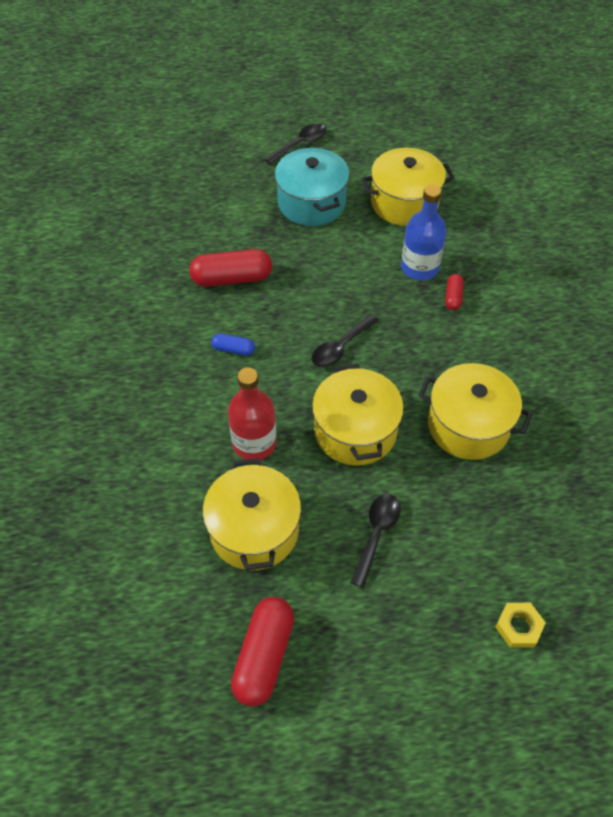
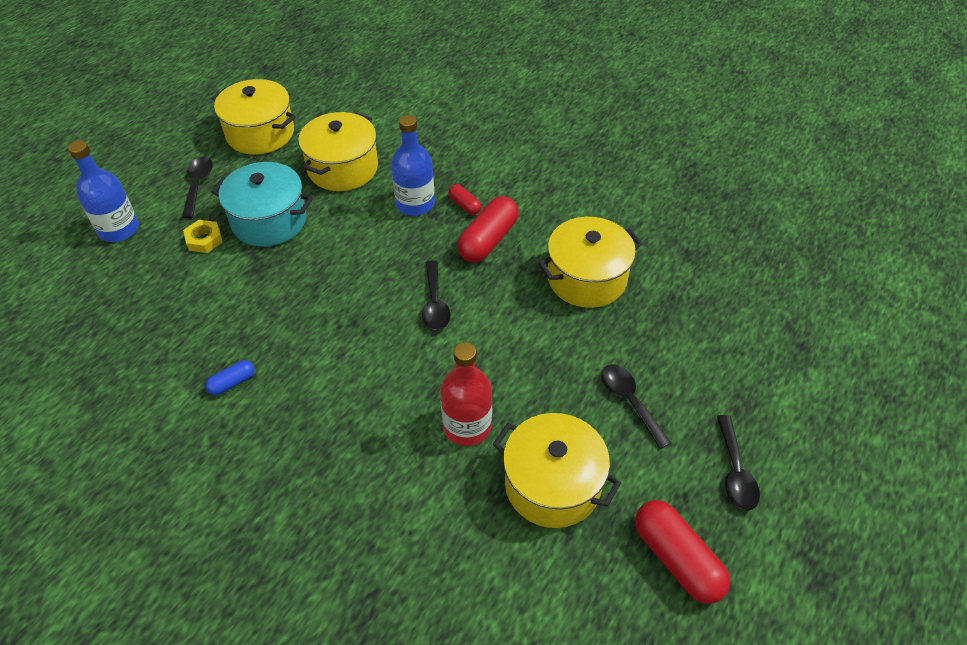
camera: 50 degrees left, 5 degrees down
(222, 139) = (119, 229): none -> blue bottle
(232, 278) = (280, 326): red capsule -> red capsule (488, 240)
(233, 349) = (356, 376): blue capsule -> blue capsule (232, 383)
(355, 431) = (523, 349): yellow pot -> yellow pot (260, 133)
(381, 652) = (735, 471): none -> black spoon
(518, 627) = (777, 370): yellow nut -> yellow nut (204, 240)

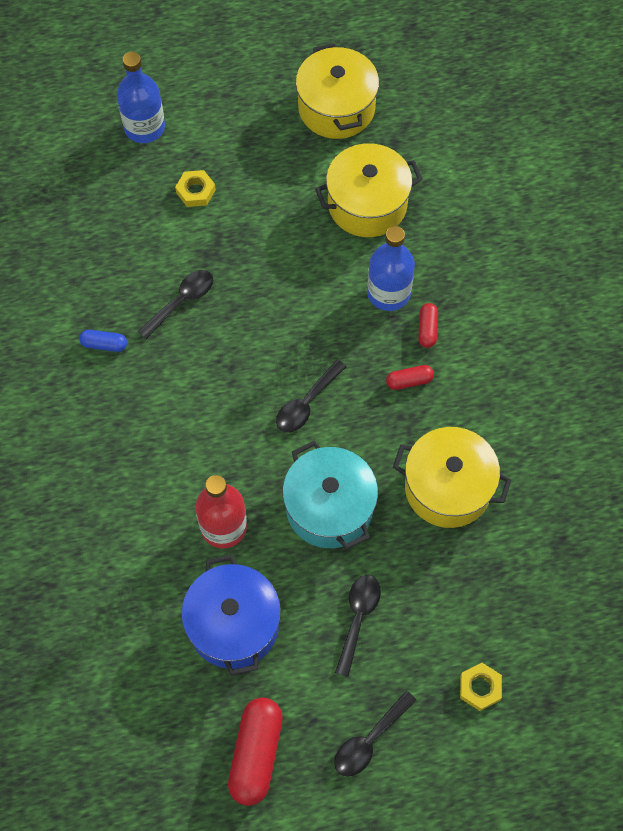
camera: 45 degrees right, 15 degrees up
(198, 185) = (238, 128): black spoon -> black spoon (181, 301)
(269, 221) = (259, 213): turquoise pot -> turquoise pot (329, 508)
(488, 240) = (409, 381): red capsule -> red capsule, size x0.51
(552, 484) = (233, 624): yellow pot -> blue pot
(754, 373) = (480, 688): none -> yellow nut

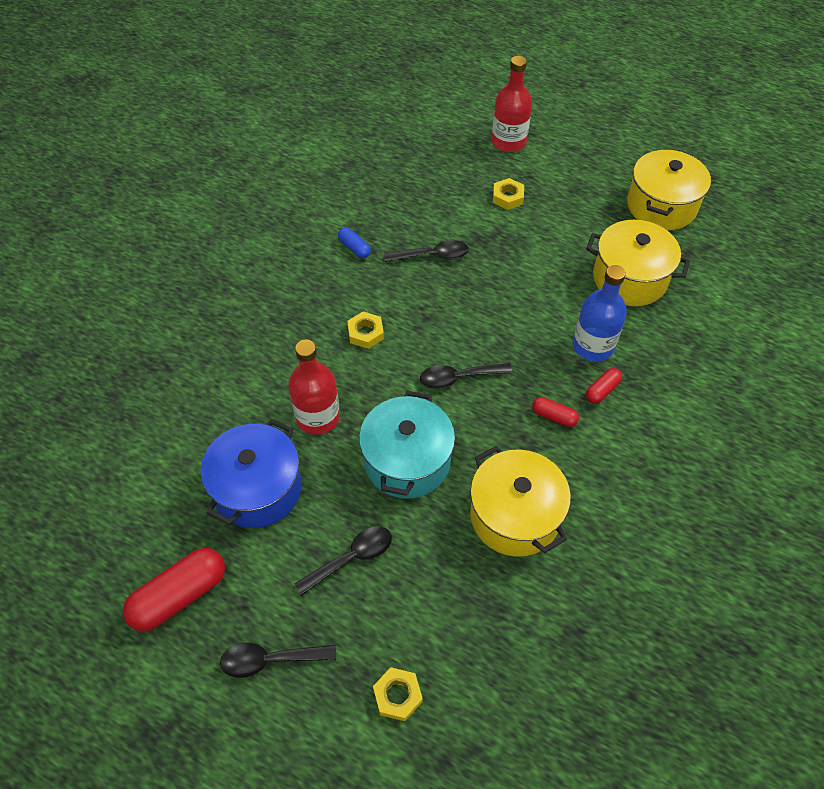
camera: 40 degrees right, 10 degrees down
(144, 127) = (508, 142): blue bottle -> red bottle
(192, 421) = (365, 333): none -> yellow nut

